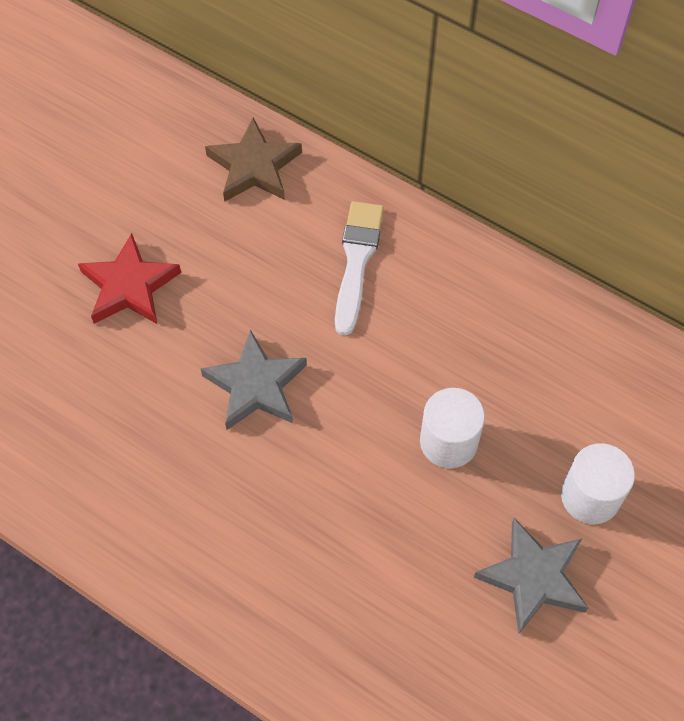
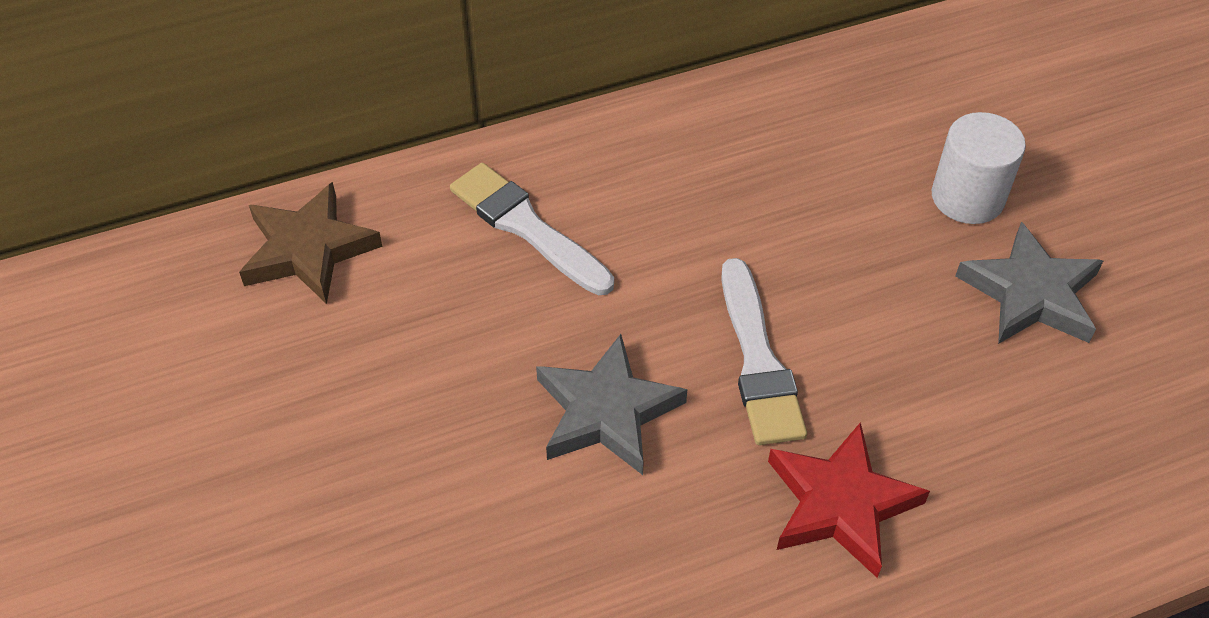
camera: 55 degrees left, 10 degrees down
(129, 286) = (349, 468): red star -> red star (840, 504)
(353, 444) = (758, 361): none -> white brush
(448, 442) = (819, 274): white cylinder -> none

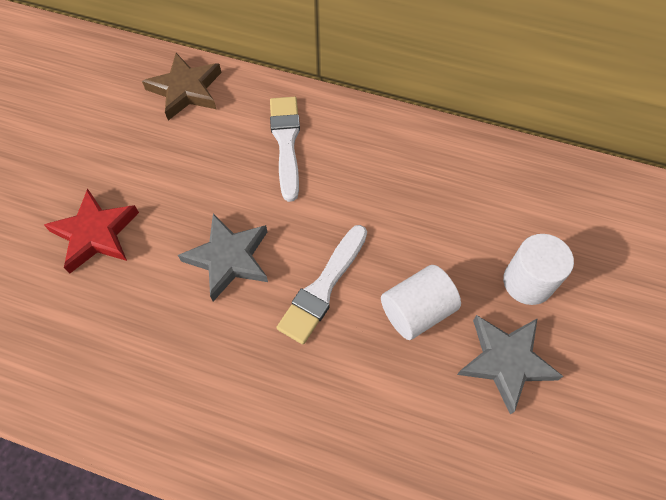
camera: 40 degrees right, 10 degrees up
(840, 504) = (285, 391): red star -> red star (96, 234)
(888, 310) = (416, 311): none -> white cylinder

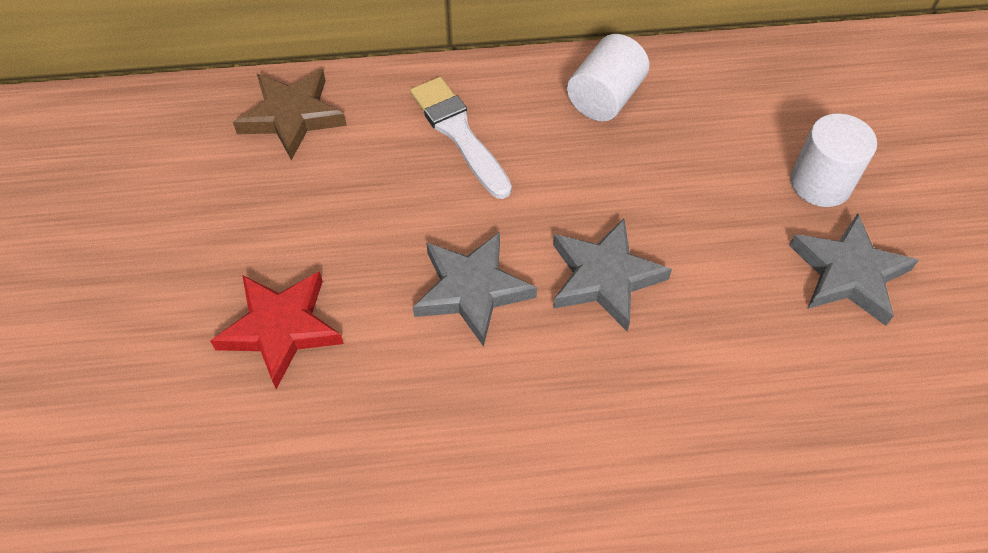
camera: 25 degrees left, 5 degrees down
(323, 287) = (604, 277): white brush -> grey star
(416, 311) = (724, 260): white cylinder -> white cylinder (605, 98)

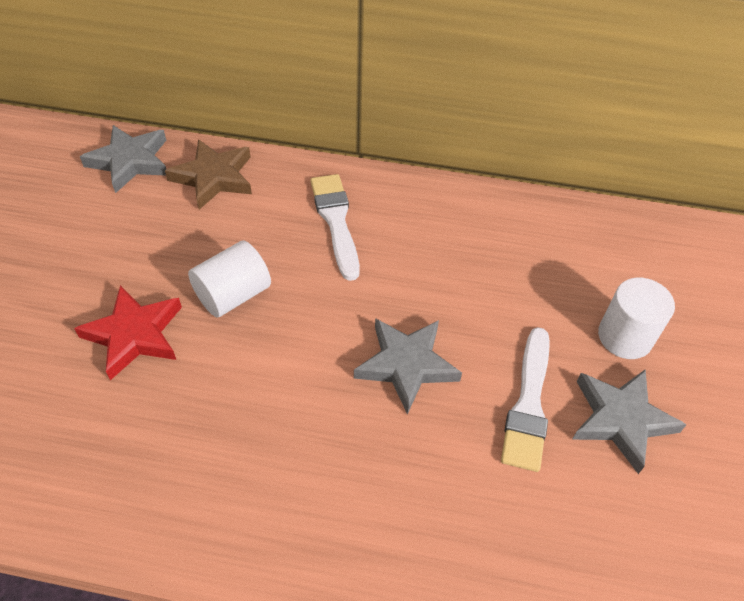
camera: 15 degrees right, 5 degrees down
(472, 290) = (294, 345): grey star -> grey star (130, 161)
(605, 98) = (465, 222): white cylinder -> white cylinder (233, 295)
(749, 284) = (528, 404): none -> white brush

